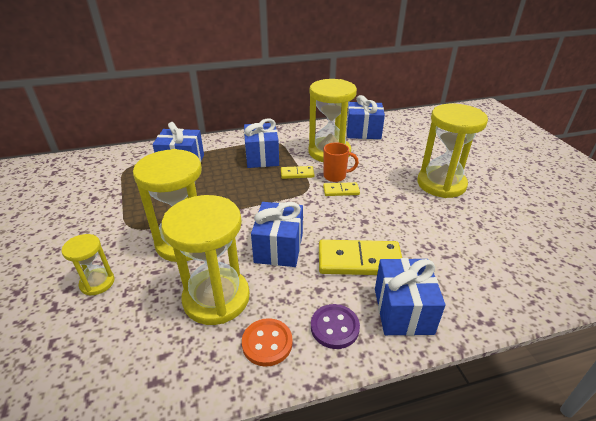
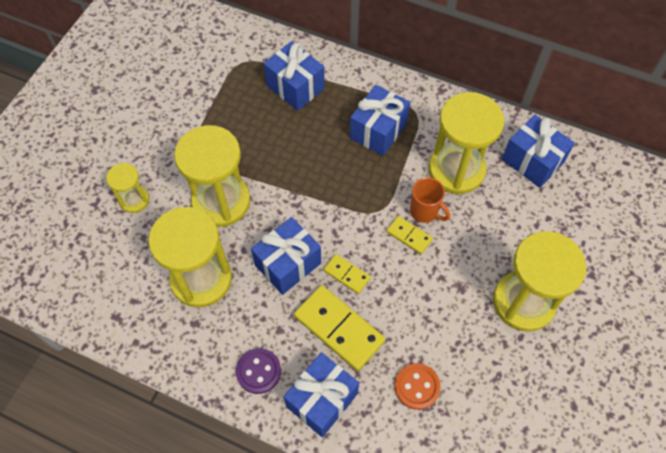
camera: 40 degrees right, 25 degrees up
(267, 343) = (203, 345): orange button -> orange button (417, 386)
(297, 174) = (390, 181): yellow domino -> yellow domino (347, 274)

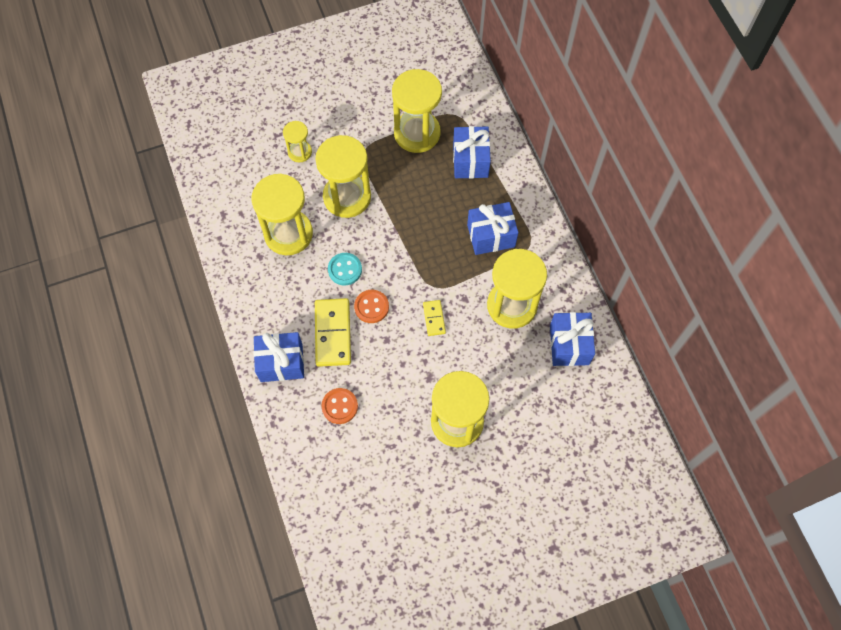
camera: 45 degrees right, 5 degrees up
(225, 101) = (417, 133): none -> yellow hourglass
(258, 371) = (265, 315): purple button -> none
(288, 264) = (345, 269): blue gift -> turquoise button
(347, 274) = (371, 307): yellow domino -> orange button
(424, 212) = (460, 313): orange mug -> none

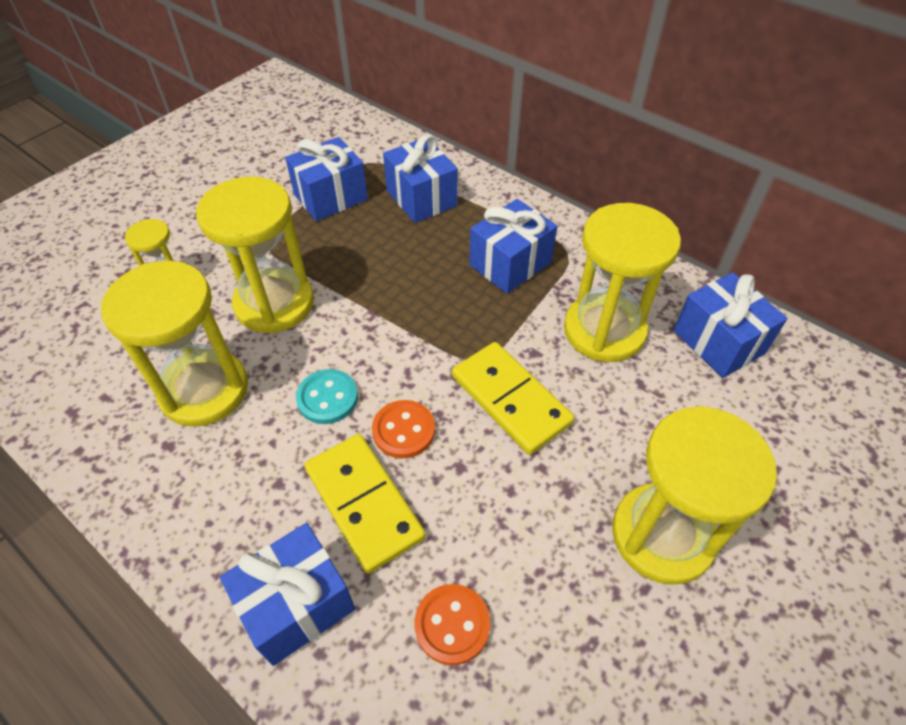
camera: 30 degrees left, 15 degrees down
(417, 133) = (330, 197): yellow hourglass -> blue gift
(434, 318) = (511, 399): yellow domino -> yellow domino, size x1.91

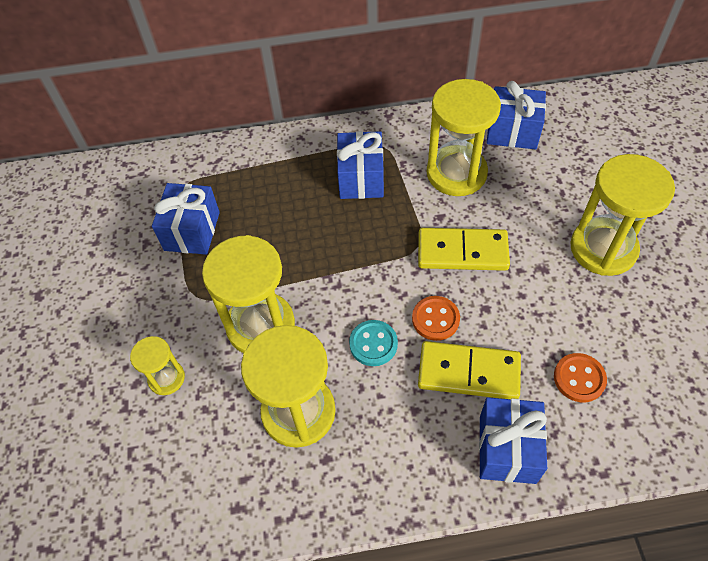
camera: 45 degrees left, 5 degrees up
(421, 198) = (252, 182): blue gift -> none

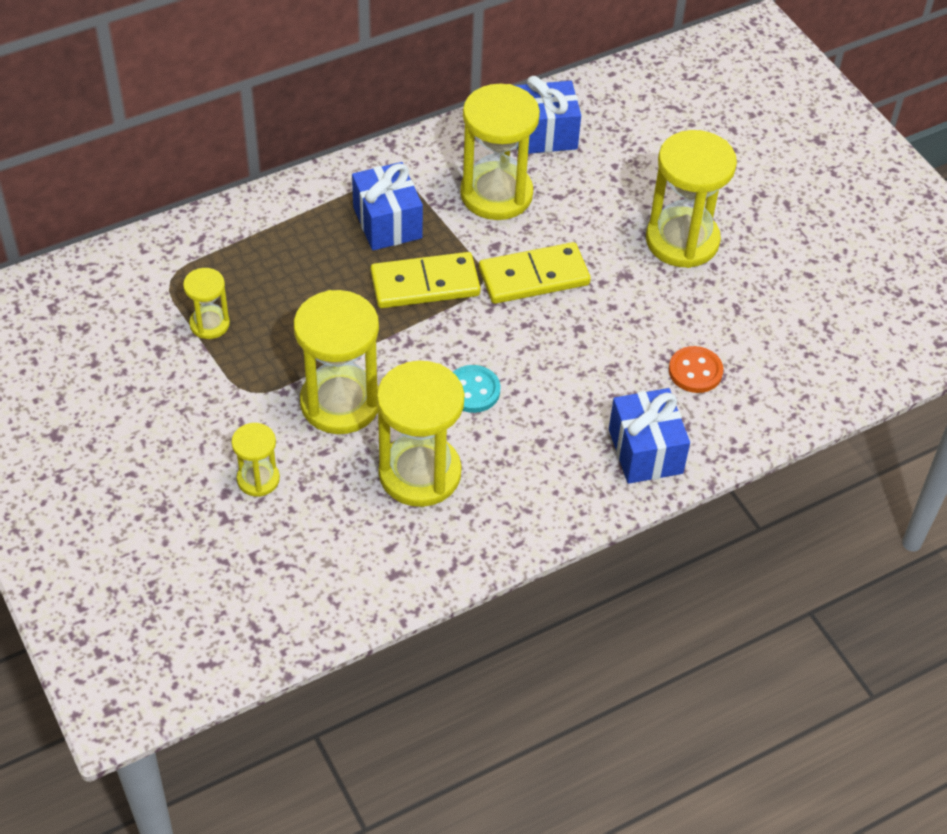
camera: 25 degrees left, 5 degrees down
(192, 231) = (209, 324): blue gift -> yellow hourglass
(435, 319) = (530, 351): orange button -> none
(468, 372) = (583, 393): yellow domino -> yellow domino (425, 284)

